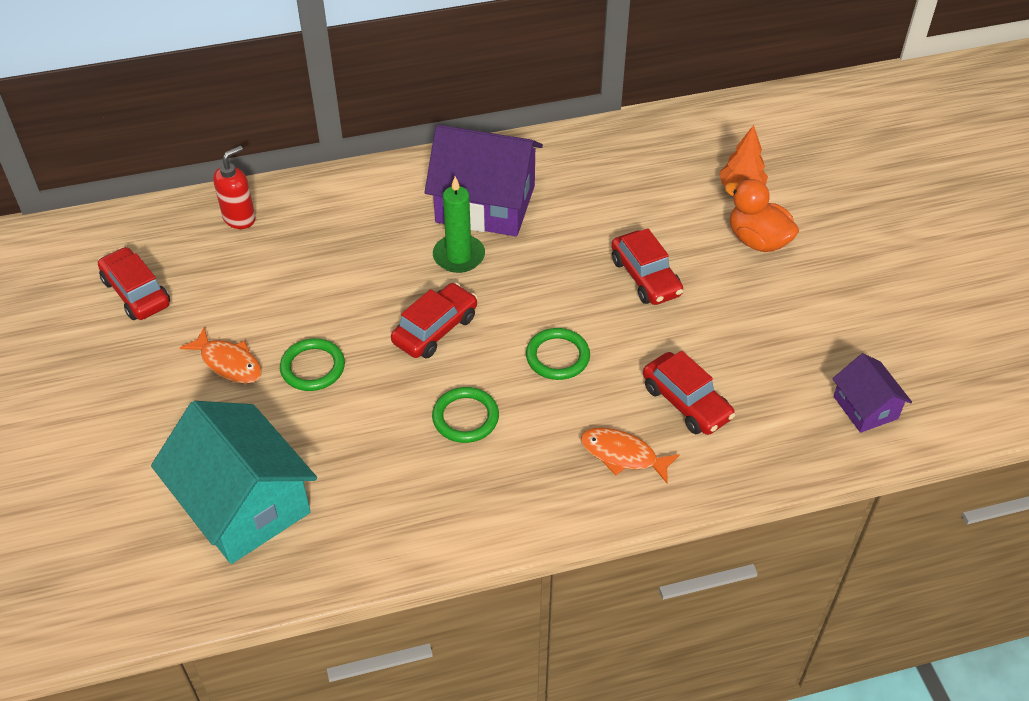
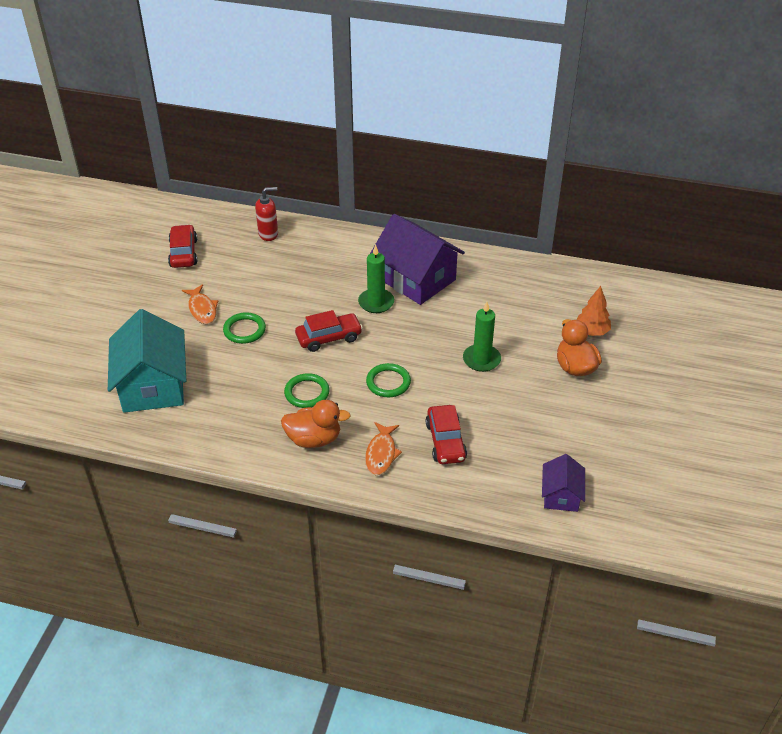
camera: 30 degrees right, 5 degrees down
(524, 476) = (314, 439): none -> orange duck
(623, 455) = (381, 453): orange fish -> orange fish turned 135 degrees counterclockwise
(645, 277) = (481, 359): red car -> green candle

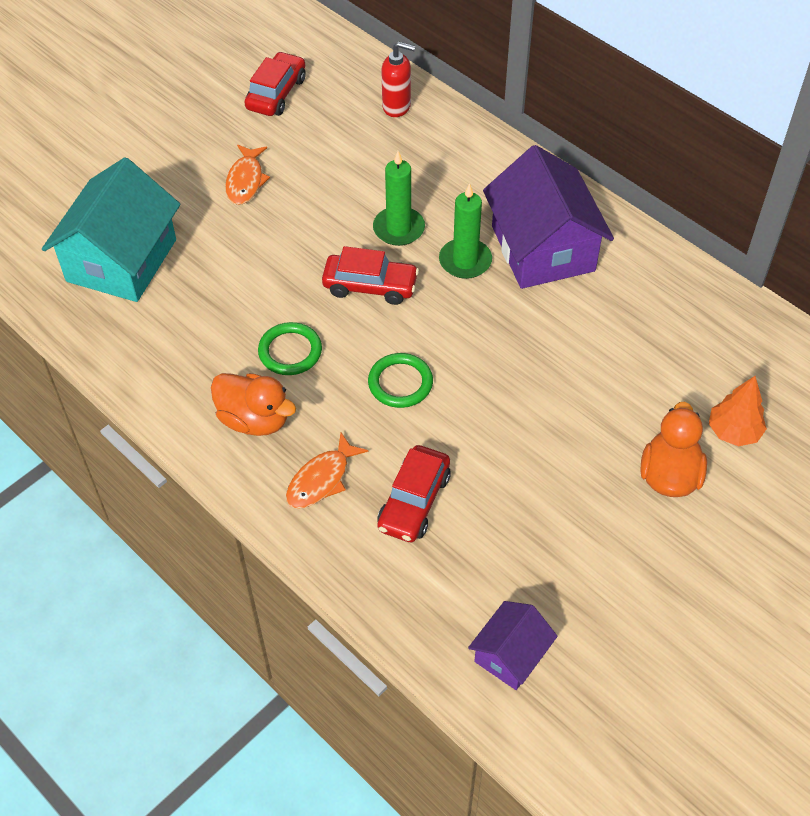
camera: 30 degrees right, 10 degrees up
(244, 330) = (275, 231): green ring -> none
(481, 359) = (546, 405): green candle -> green candle (399, 229)

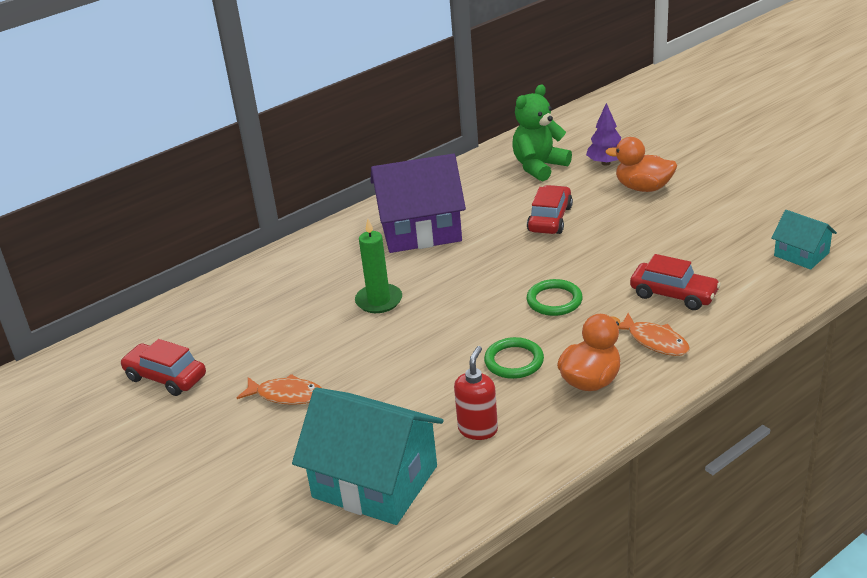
camera: 80 degrees left, 20 degrees down
(370, 286) = (444, 316): red car -> red car (550, 219)
(397, 106) = (221, 301): red soap dispenser -> red soap dispenser (478, 429)
(465, 261) = (425, 267): green candle -> none
(510, 655) = (801, 254): purple house -> turquoise house
(711, 356) = (539, 167): none -> green teddy bear
(733, 432) = (605, 163): orange tree -> purple tree

